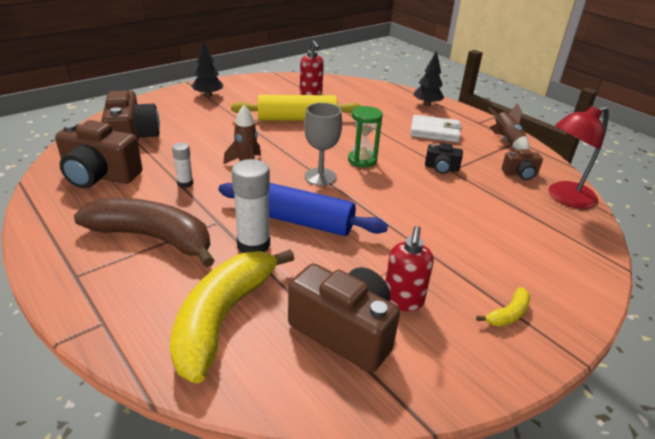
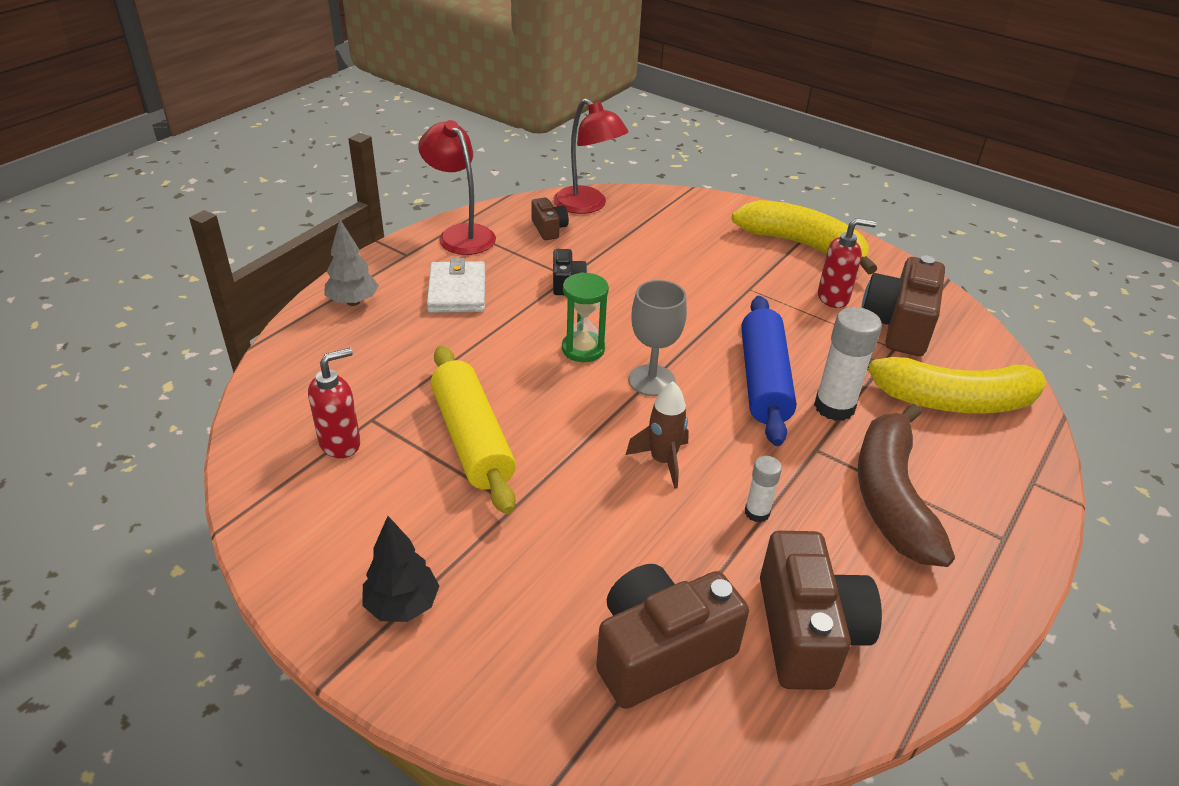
camera: 105 degrees left, 5 degrees up
(427, 105) = (353, 302): black tree -> grey tree
(506, 141) = (460, 234): brown rocket -> red lamp
(508, 314) = (803, 246): yellow banana -> yellow banana, size x2.42

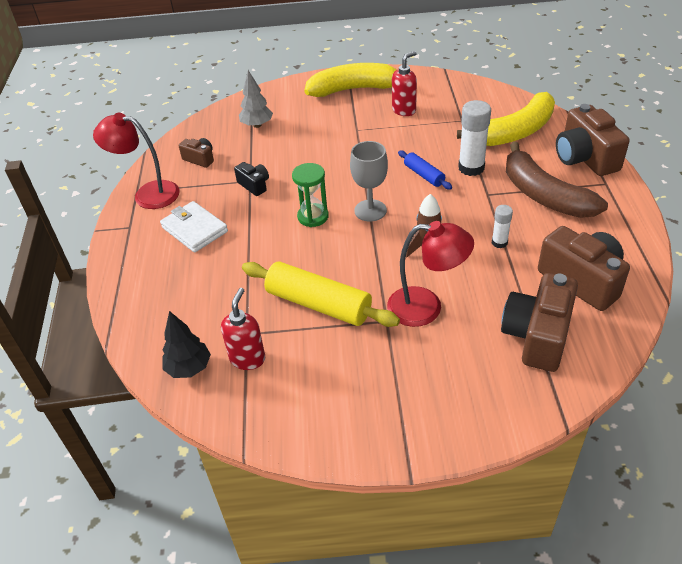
camera: 35 degrees left, 5 degrees up
(353, 302) = (136, 276): grey tree -> grey tree (257, 125)
(402, 605) = (398, 410): black tree -> black tree (189, 368)
(587, 206) = (204, 132): red lamp -> red lamp (426, 307)
(764, 380) = (424, 175): blue rolling pin -> blue rolling pin, size x0.53
(898, 326) = (451, 107): brown camera -> brown camera (585, 158)

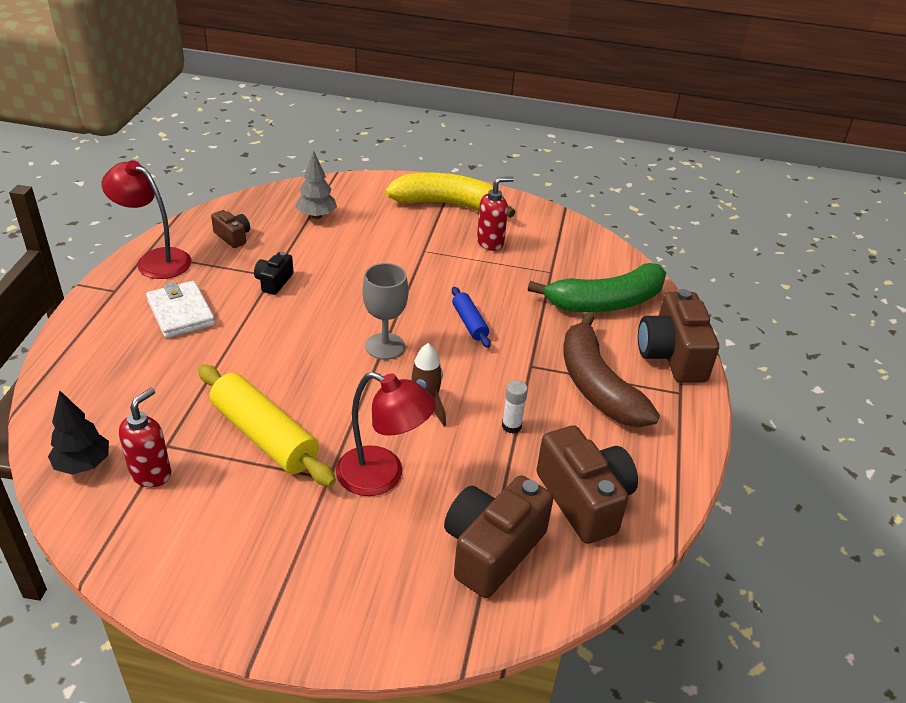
camera: 10 degrees right, 5 degrees down
(254, 185) = (274, 282): black camera -> black camera turned 135 degrees counterclockwise
(313, 217) = (317, 335): green hourglass -> none
(471, 168) = (529, 330): white glue stick -> none
(515, 132) = (605, 302): yellow banana -> green banana

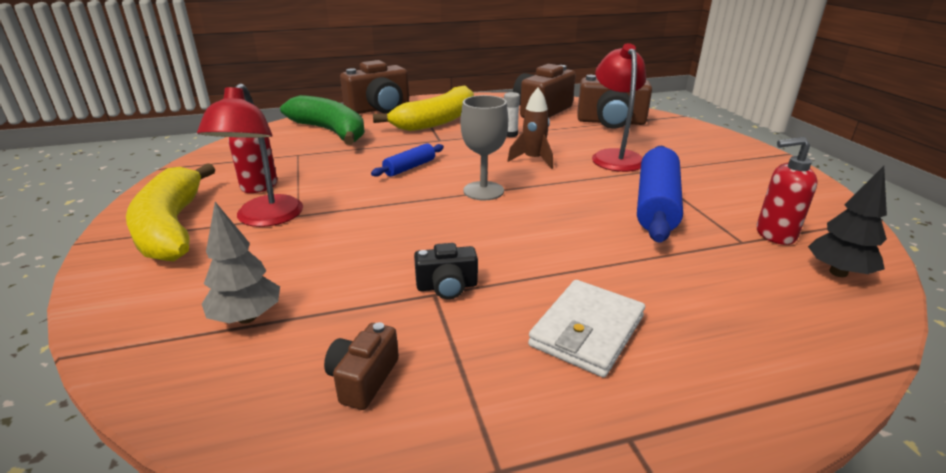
camera: 115 degrees left, 10 degrees down
(155, 260) = (506, 441): red lamp -> red lamp (265, 219)
(264, 436) = (656, 204): yellow rolling pin -> blue rolling pin
(597, 385) = (437, 121): brown banana -> yellow banana

